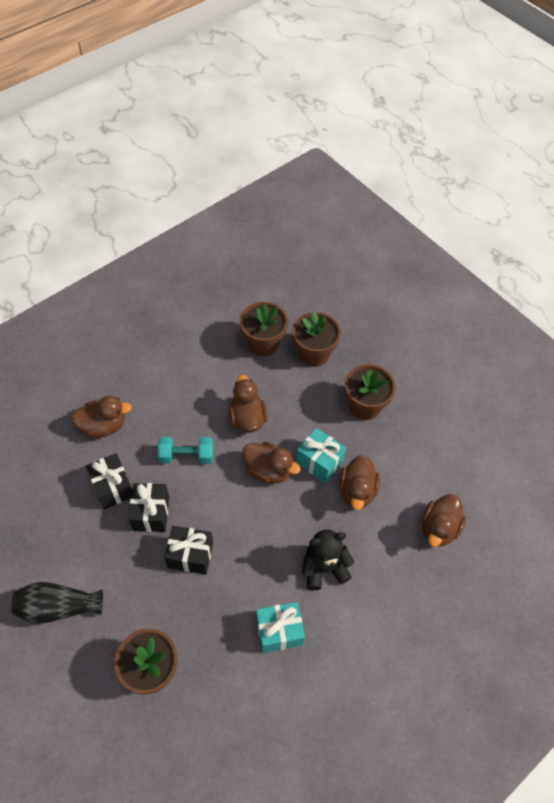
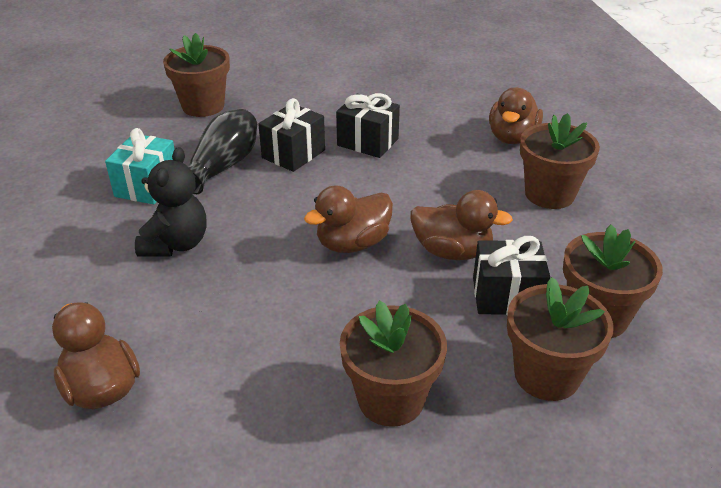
camera: 120 degrees right, 20 degrees down
(58, 607) = (314, 76): black vase -> black vase (223, 166)
(112, 487) = (421, 126): black gift -> black gift (506, 296)
(164, 387) = (549, 194): none -> brown flower pot
(186, 456) = (426, 184): turquoise dumbbell -> none
(319, 461) = (327, 298): turquoise gift -> none
(357, 491) = (246, 319): brown duck -> none

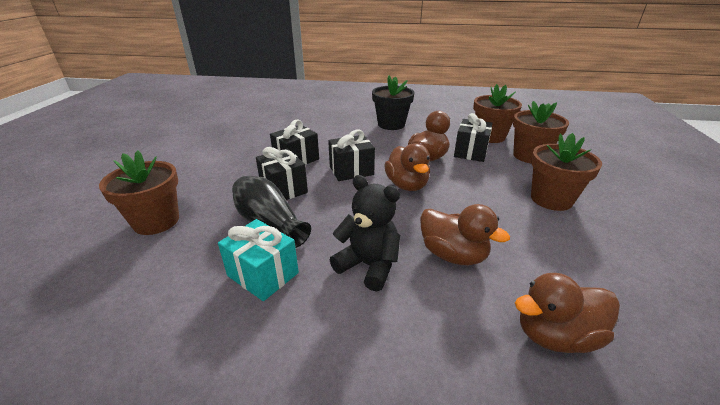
camera: 70 degrees left, 5 degrees down
(365, 190) = (351, 170): none -> black gift
(512, 137) = (332, 121): brown duck -> brown duck (453, 255)
(549, 194) = (391, 124): brown flower pot -> black flower pot

